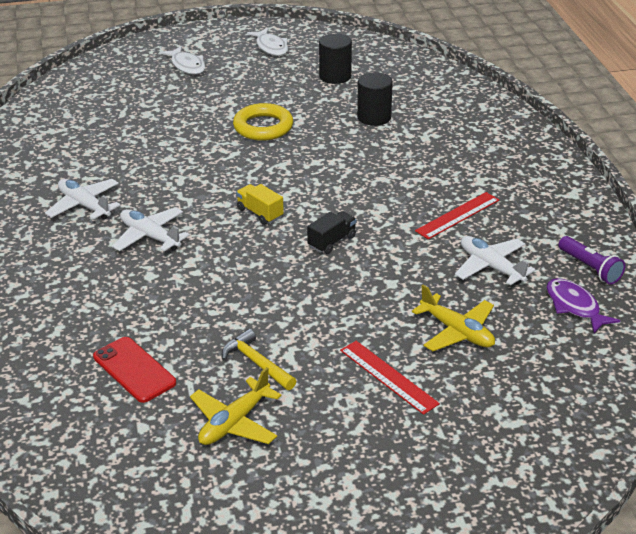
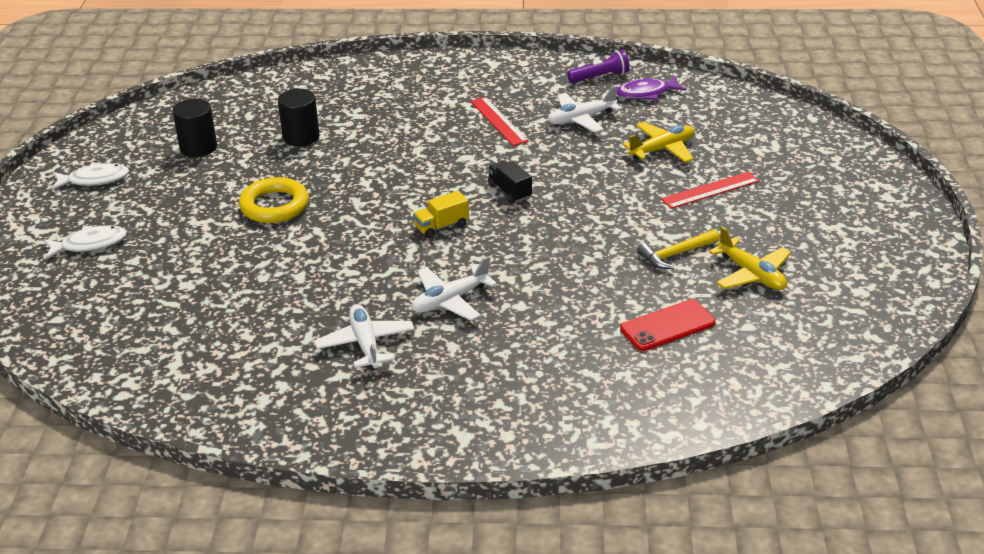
camera: 75 degrees left, 0 degrees up
(84, 205) = (365, 344): white plane -> white plane turned 105 degrees clockwise

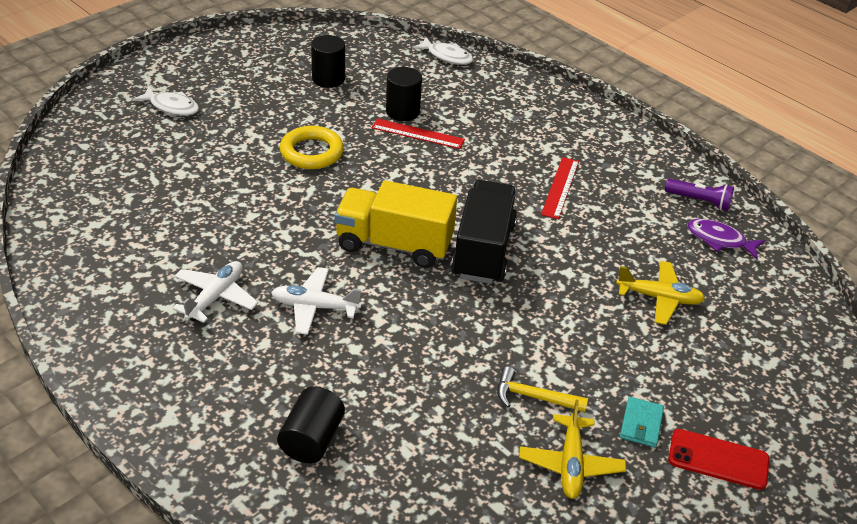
camera: 40 degrees right, 5 degrees up
(94, 180) = (238, 63): white fish -> white fish (447, 56)
(441, 226) = (394, 244): yellow truck -> yellow truck, size x2.17
(509, 191) = (483, 250): black truck -> black truck, size x2.17
(580, 375) = (311, 439): none -> black cylinder
(581, 119) = (629, 227): white plane -> none
(667, 326) = (435, 452): red phone -> red phone (718, 459)
(710, 190) = (648, 362): red ruler -> red ruler (418, 134)
(756, 226) = (641, 424): none -> turquoise wallet

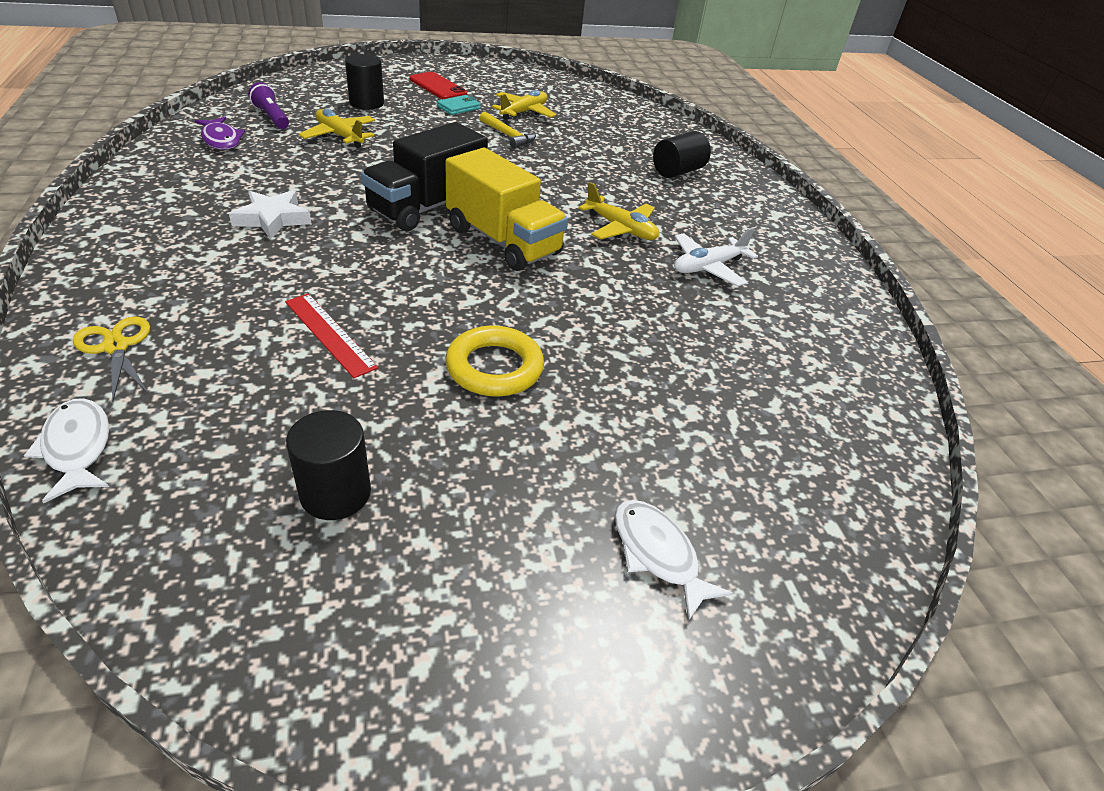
camera: 150 degrees left, 0 degrees up
(315, 307) = (620, 228): white plane -> yellow plane
(402, 111) = (303, 374): black cylinder -> black cylinder (366, 103)
(501, 89) = (116, 347): none -> yellow scissors
(560, 187) = (272, 219): red ruler -> white star
(699, 201) = (174, 162): purple flashlight -> purple flashlight (272, 117)

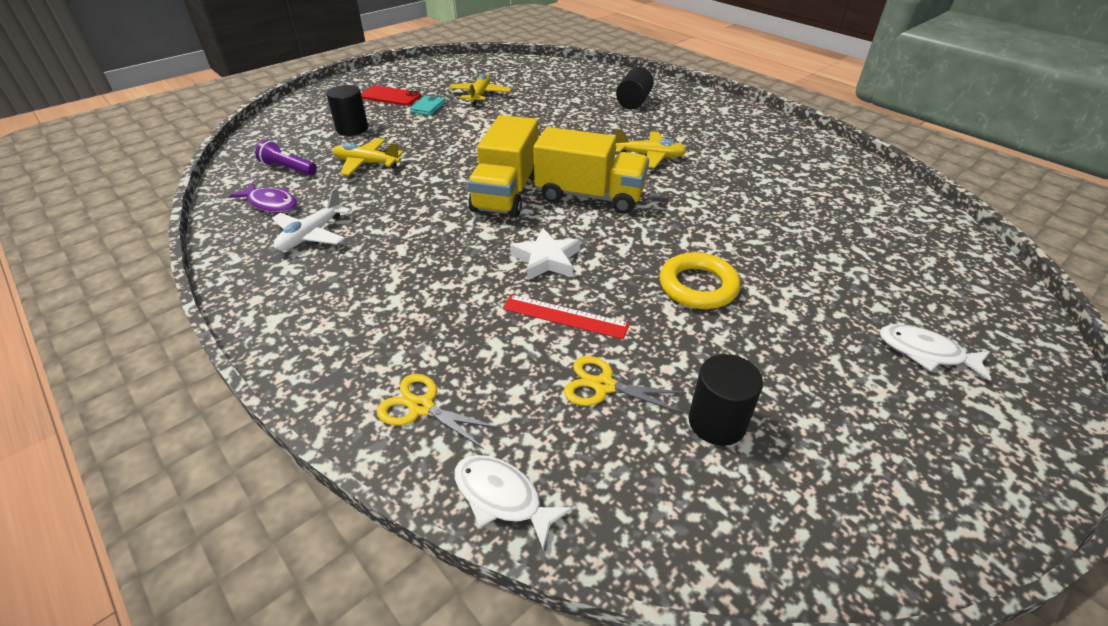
camera: 25 degrees left, 0 degrees up
(272, 219) = (404, 250): white star -> white star (546, 259)
(280, 408) = (604, 386): none -> yellow scissors
(427, 207) = (506, 193): black truck -> yellow truck
(508, 136) = (492, 117): yellow hammer -> none
(708, 267) = (730, 160): white plane -> white plane (312, 235)

